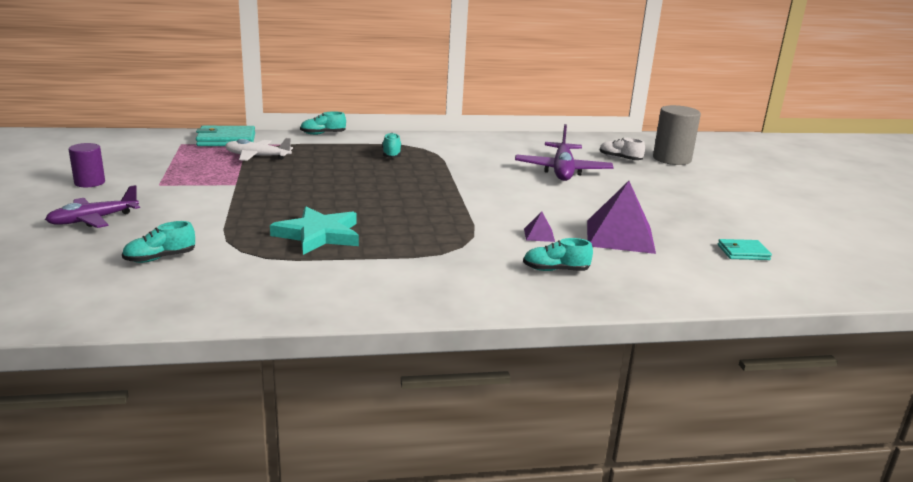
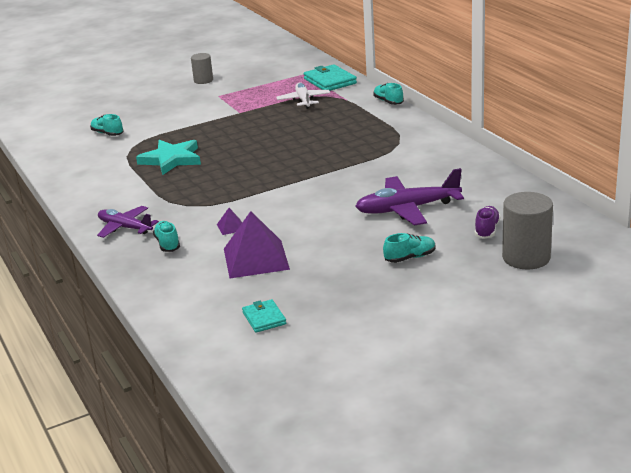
camera: 75 degrees right, 5 degrees up
(89, 182) = (203, 80): purple cylinder -> grey cylinder
(93, 220) = (147, 102): purple plane -> purple plane (125, 228)
(391, 155) = (364, 137): turquoise shoe -> turquoise shoe (410, 257)
(620, 159) = (487, 230): white shoe -> purple shoe

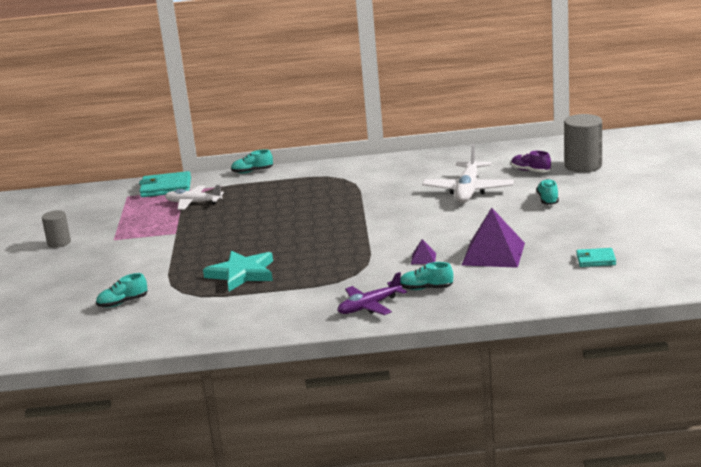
camera: 65 degrees left, 5 degrees down
(407, 209) = (468, 191): purple plane -> white plane

